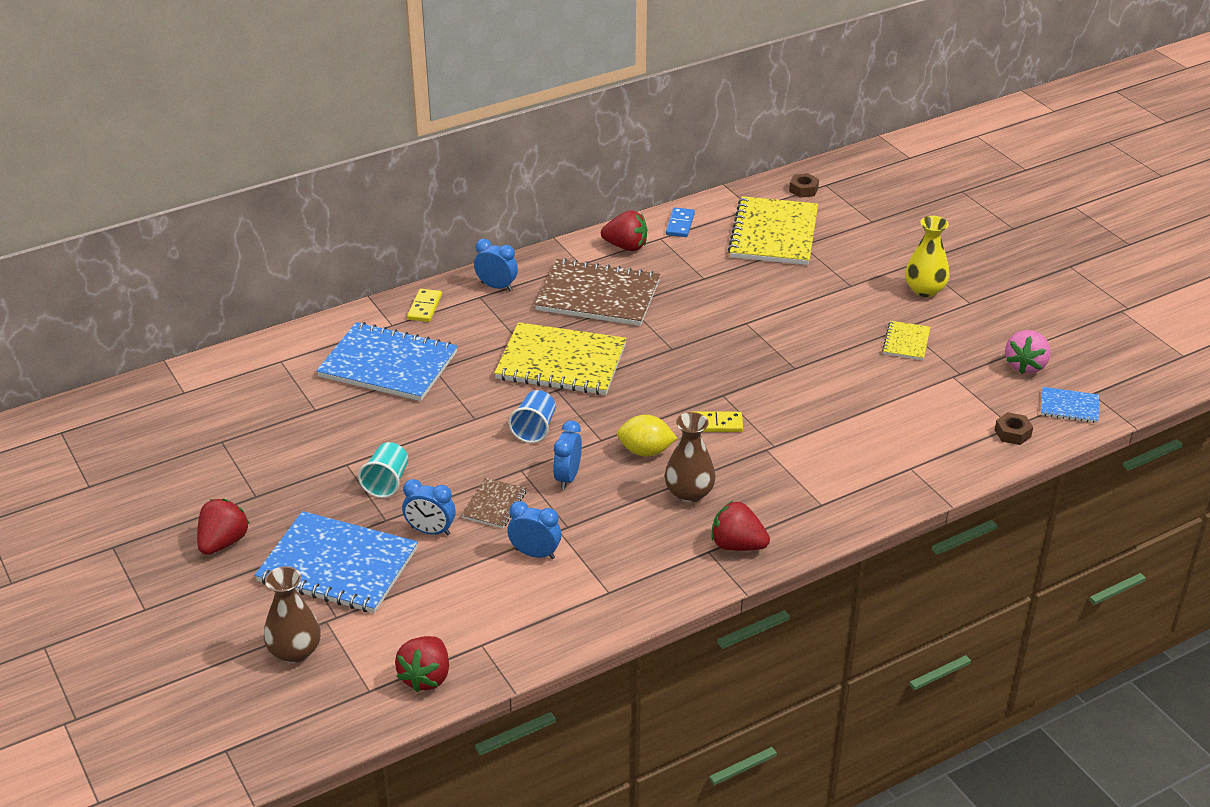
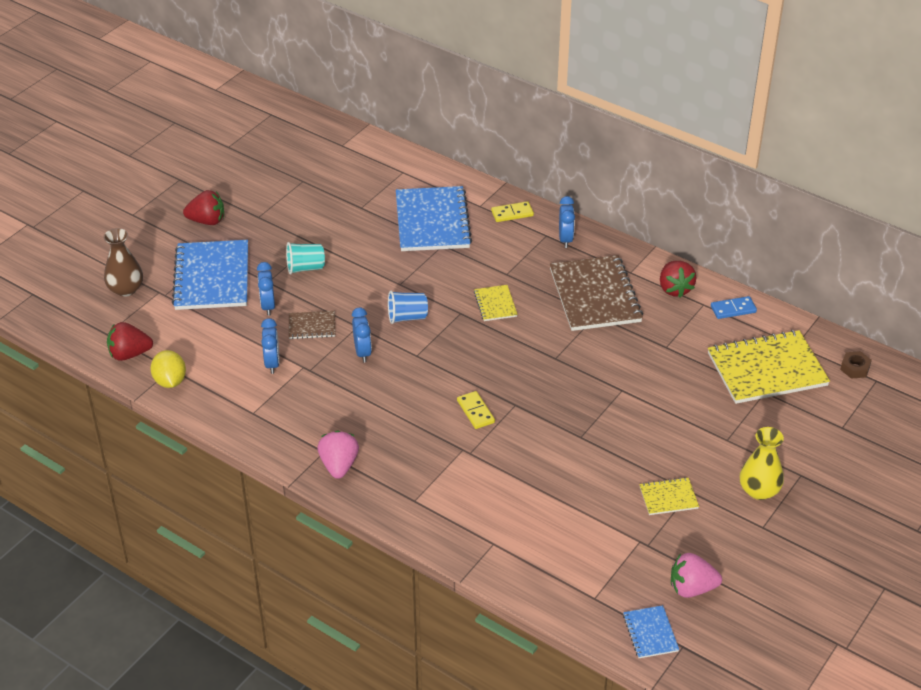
camera: 65 degrees right, 5 degrees up
(561, 362) = (495, 304): yellow notebook -> yellow notebook, size x0.47
(567, 477) = (362, 352): blue clock -> blue clock turned 90 degrees clockwise
(645, 451) = (417, 383): yellow lemon -> yellow lemon (170, 381)
(689, 493) = (383, 421): brown vase -> none
(737, 545) = (339, 465): red strawberry -> pink strawberry
(1012, 433) = (584, 600): brown nut -> none

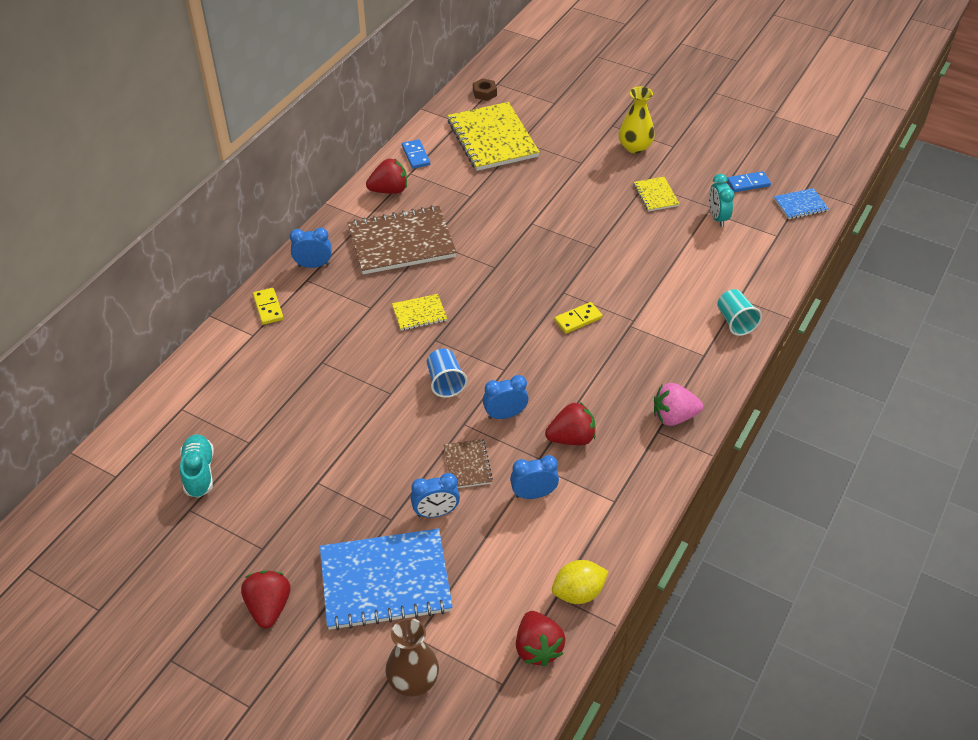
camera: 95 degrees left, 5 degrees up
(305, 268) = (364, 484): turquoise cup -> turquoise cup (735, 322)
(327, 392) = (571, 438): none -> red strawberry
(336, 184) = (199, 472): none -> turquoise shoe
(432, 221) = (279, 374): blue notebook -> none
(628, 547) = (717, 217): none -> turquoise clock
(691, 588) = (748, 183): pink strawberry -> blue domino

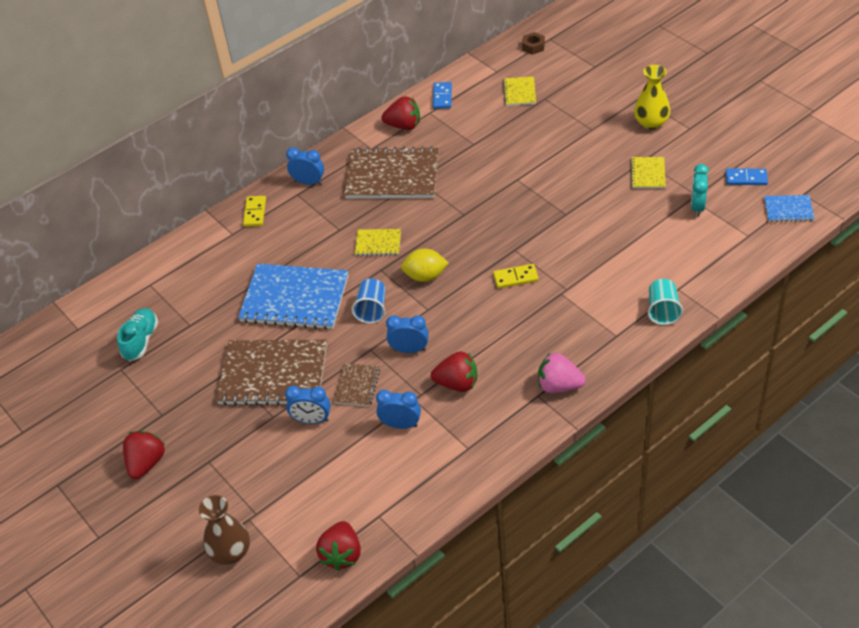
camera: 25 degrees right, 0 degrees up
(370, 474) = (273, 374): none -> brown notebook
(385, 581) = (245, 466): blue notebook -> blue notebook (295, 298)
(492, 138) = (519, 92): yellow notebook -> yellow notebook, size x0.47
(578, 592) = (398, 518): yellow lemon -> yellow lemon (425, 276)

